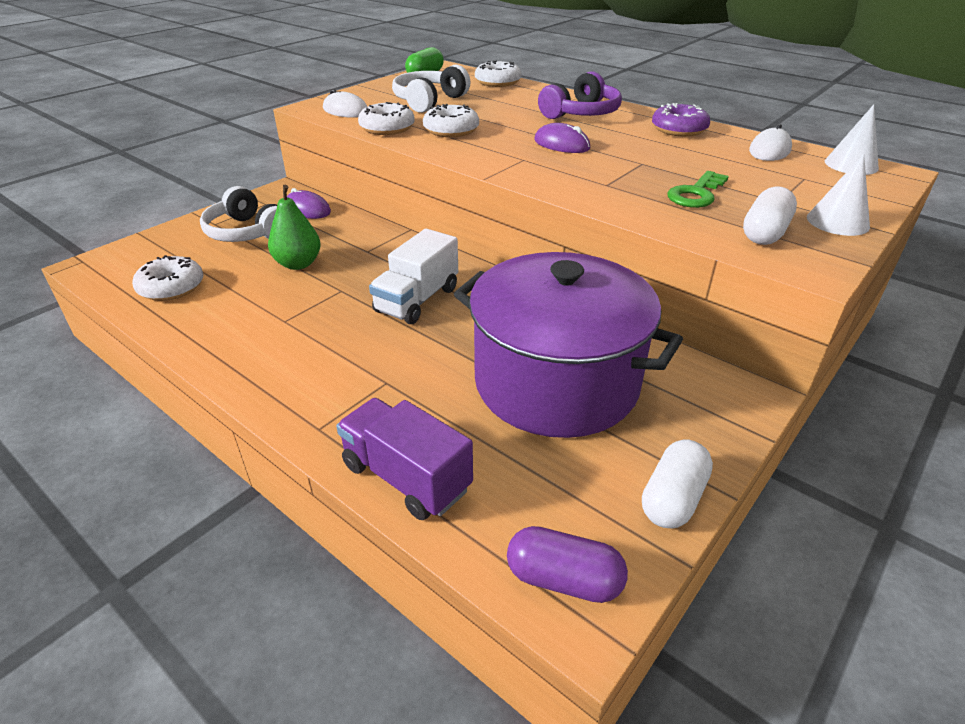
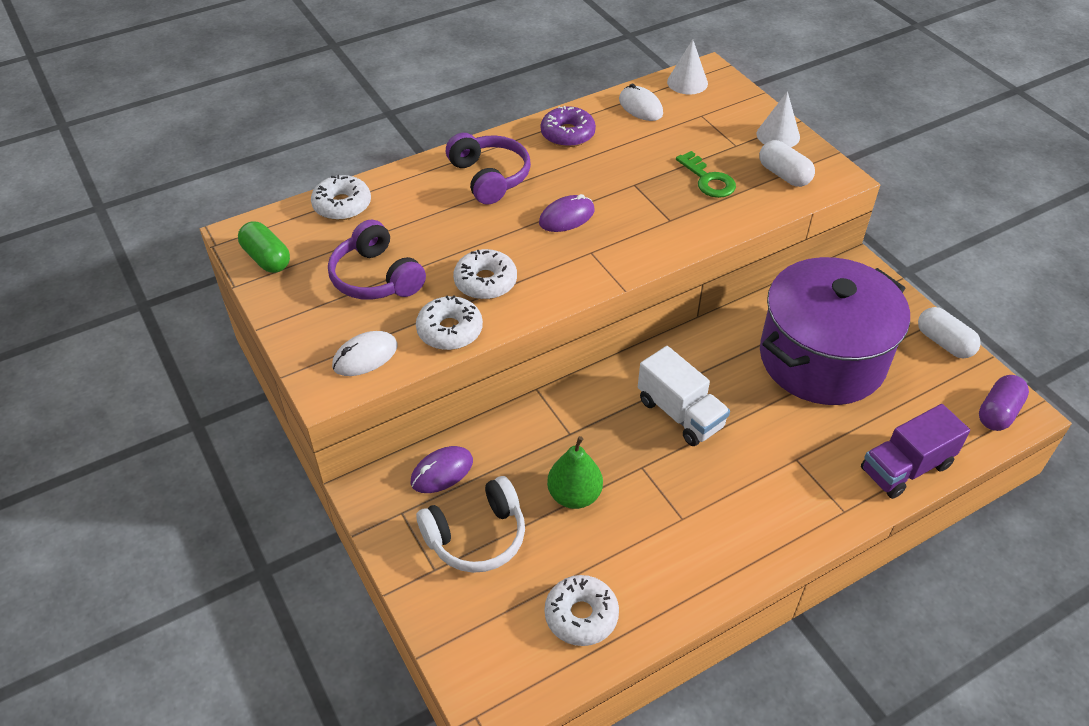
camera: 70 degrees left, 10 degrees up
(429, 101) = (376, 277): white headphones -> purple headphones

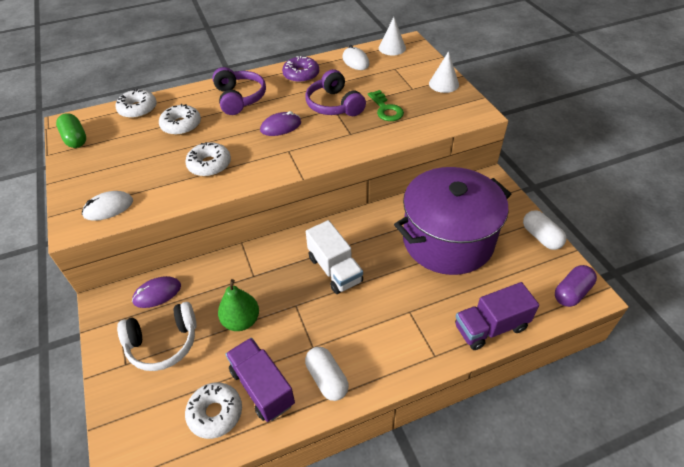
camera: 10 degrees right, 0 degrees up
(376, 277) = (139, 156): purple headphones -> purple headphones (334, 105)
(450, 330) = (172, 195): white donut -> white donut (181, 125)
(632, 576) = (262, 387): none -> purple truck
(784, 175) = (440, 109): white capsule -> white capsule (327, 379)

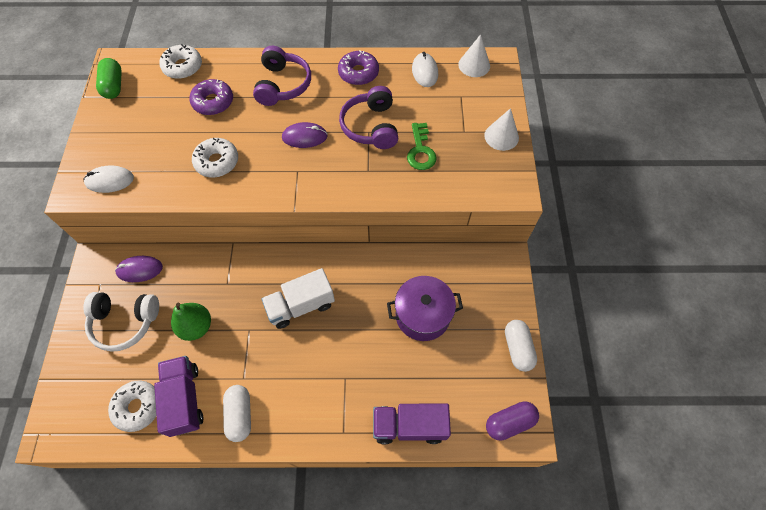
camera: 20 degrees right, 15 degrees up
(181, 125) = (213, 102): white donut -> purple donut
(335, 269) = (301, 306): white truck -> white truck turned 75 degrees clockwise
(447, 240) = (422, 315): purple pot -> purple pot, size x0.58

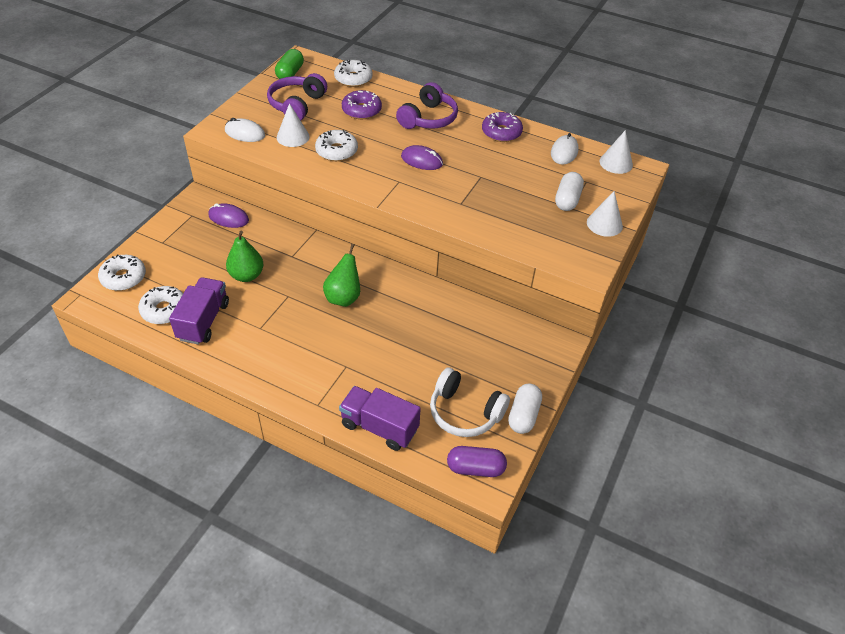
camera: 25 degrees right, 15 degrees down
(73, 391) = (123, 278): none -> white donut
(125, 322) = (193, 249): white headphones -> white headphones (464, 412)
(162, 163) = (293, 137): none -> white cone
(240, 415) = (240, 352): white capsule -> white capsule (567, 200)
(301, 306) = (343, 297): white truck -> green pear
(371, 126) = (485, 174): purple headphones -> purple headphones (297, 105)
(420, 151) = (519, 207): green key -> none
(422, 315) = (449, 350): purple pot -> none

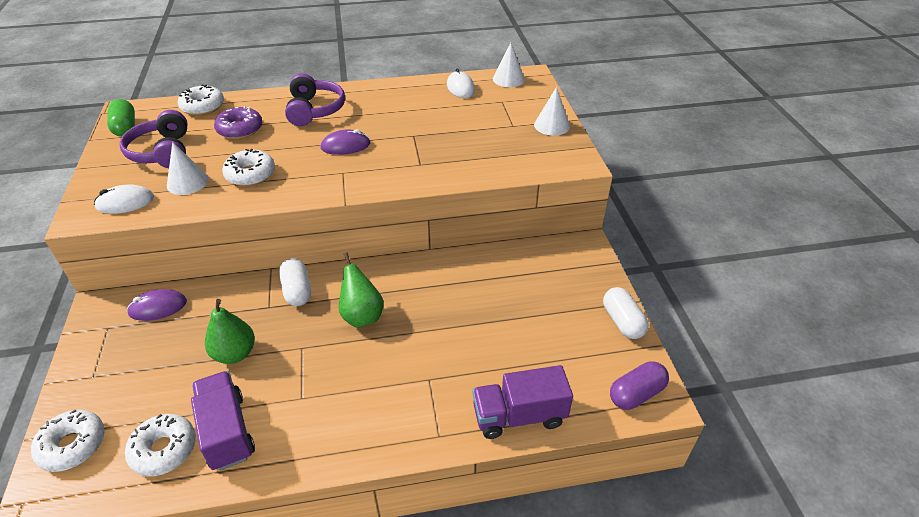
camera: 35 degrees left, 5 degrees down
(464, 412) = (576, 351): white headphones -> none
(501, 132) = (393, 94): purple donut -> none
(567, 200) = (504, 121): white capsule -> white capsule (297, 291)

